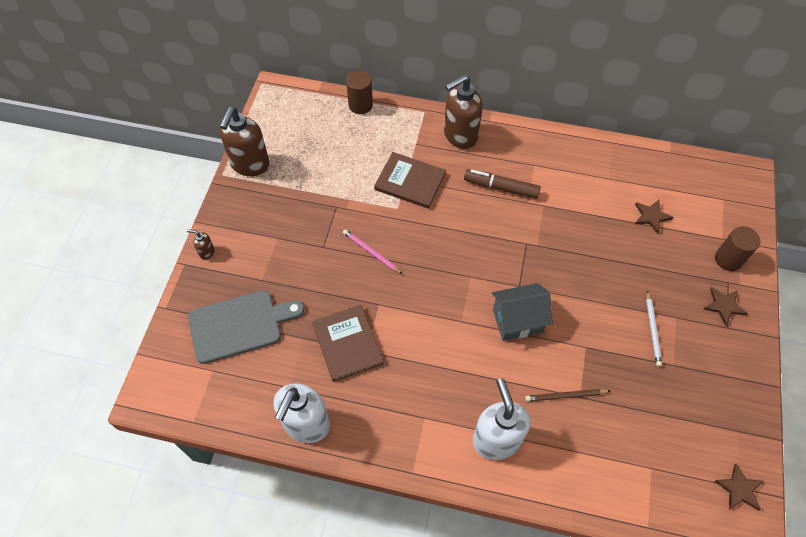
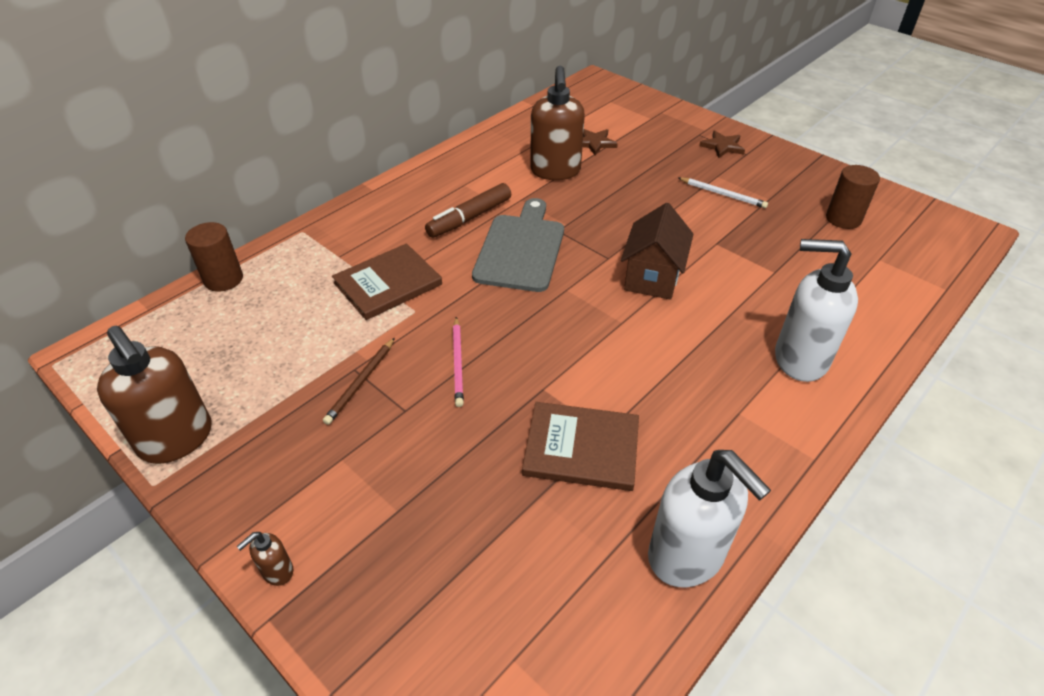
camera: 60 degrees left, 15 degrees down
(239, 325) = (455, 578): grey cutting board -> grey cutting board (521, 249)
(371, 252) = (458, 363): pink pencil -> pink pencil turned 75 degrees counterclockwise
(460, 136) = (368, 218): brown soap dispenser -> brown soap dispenser (555, 171)
(517, 321) = (652, 277): grey house -> brown house
(565, 396) = (768, 282): brown pencil -> brown pencil (361, 382)
(728, 259) = (675, 124): brown cylinder -> brown cylinder (843, 219)
(739, 489) = (920, 217): brown star -> none

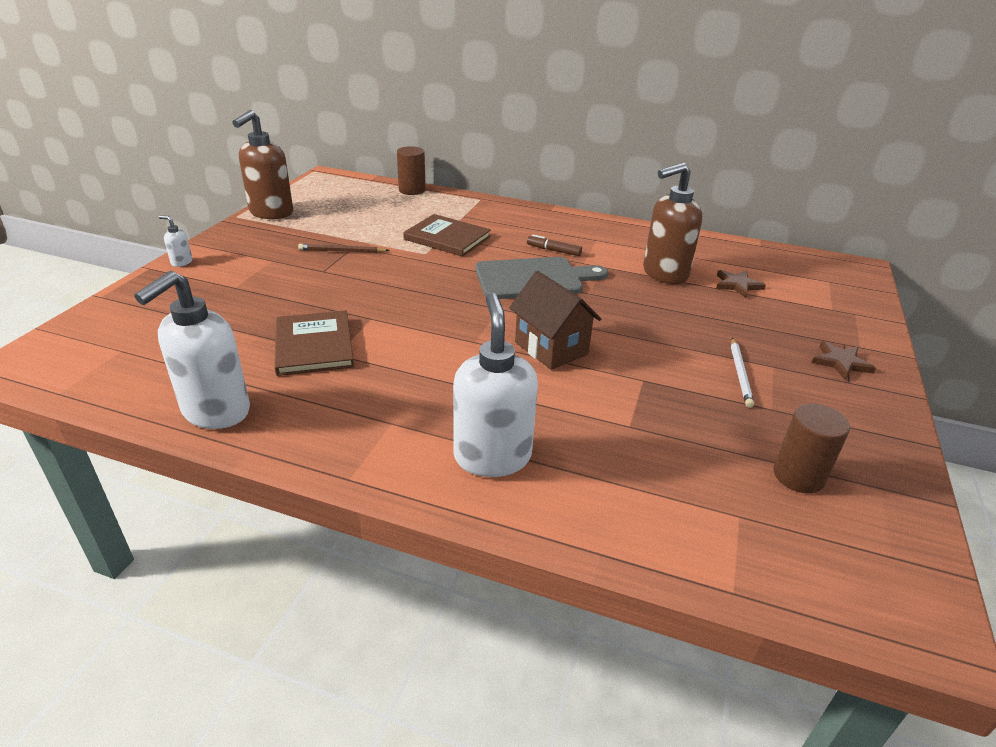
camera: 65 degrees right, 10 degrees down
(277, 571) = (181, 262): brown soap dispenser -> white soap dispenser
(458, 363) = (379, 280): pink pencil -> none
(469, 218) = (553, 250): brown marker -> brown marker, size x0.62
(652, 277) = (551, 348): brown house -> brown house turned 60 degrees clockwise

